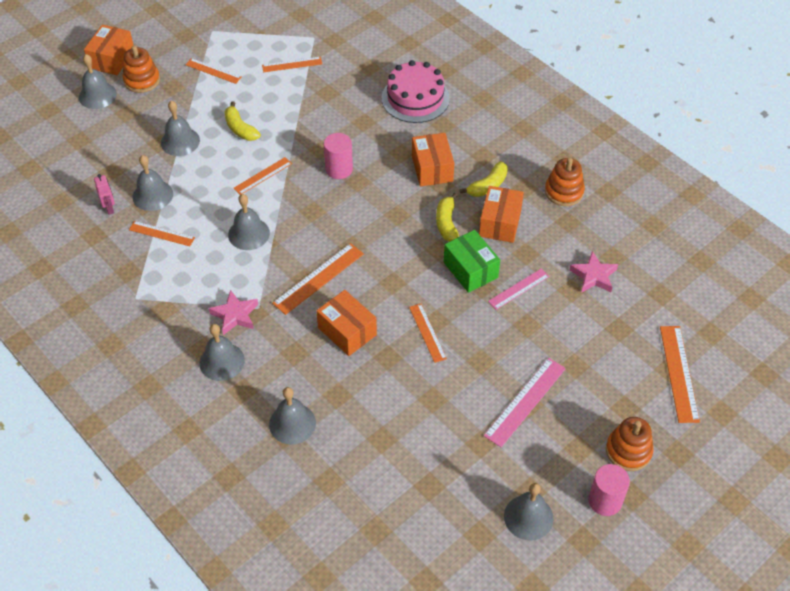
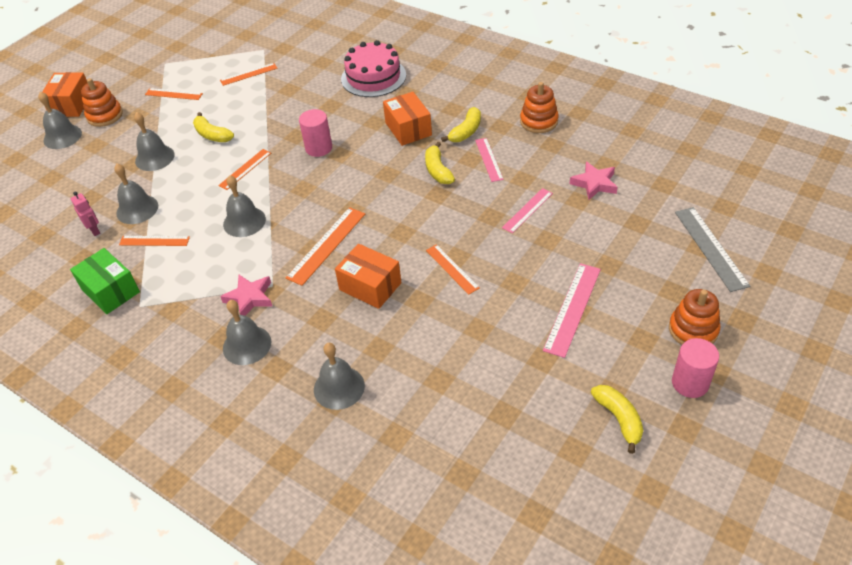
camera: 10 degrees left, 5 degrees down
(470, 270) = (475, 204): green box -> green box (111, 291)
(500, 223) = (488, 159): orange box -> pink ruler
(528, 517) = (619, 419): grey bell -> yellow banana
(678, 373) = (710, 248): orange ruler -> grey ruler

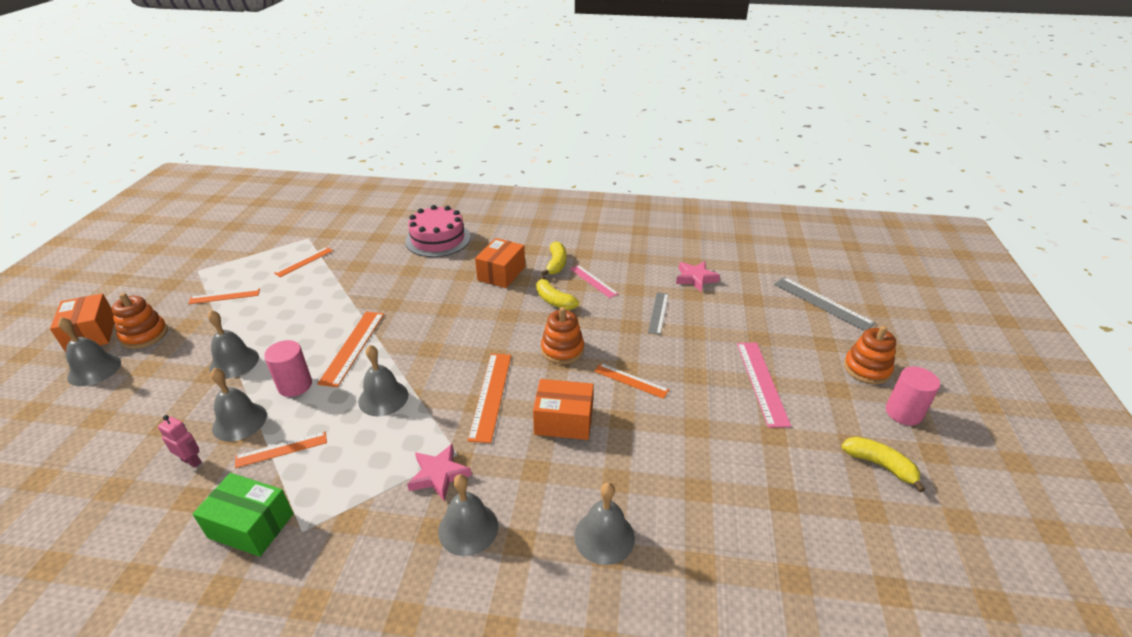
camera: 30 degrees left, 10 degrees down
(212, 135) = (294, 324): yellow banana -> none
(245, 169) = (352, 347): orange ruler -> orange ruler, size x1.55
(318, 148) = (422, 309): pink cylinder -> pink cylinder (295, 385)
(408, 129) = (501, 273): orange box -> orange box turned 75 degrees clockwise
(527, 210) = (658, 313): pink ruler -> grey ruler
(539, 121) = (612, 243): orange stacking toy -> orange stacking toy (562, 350)

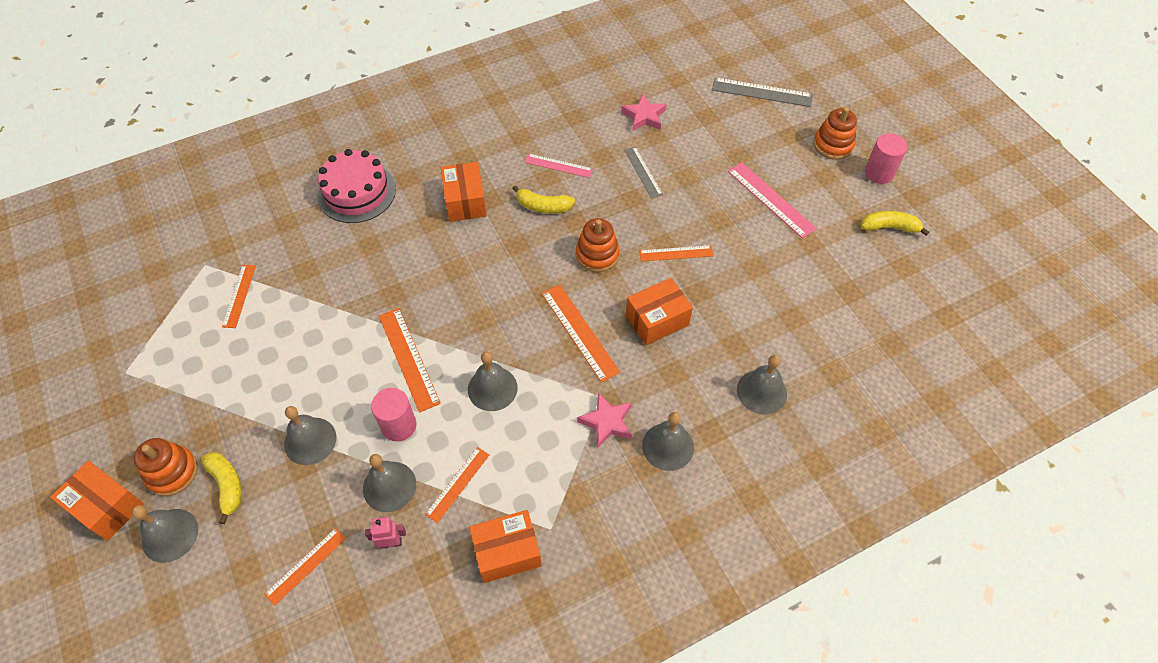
camera: 35 degrees left, 20 degrees up
(224, 296) = (202, 383): orange ruler -> orange ruler (306, 566)
(251, 525) = (507, 552): green box -> orange box
(556, 264) = (507, 163): yellow banana -> yellow banana (227, 485)

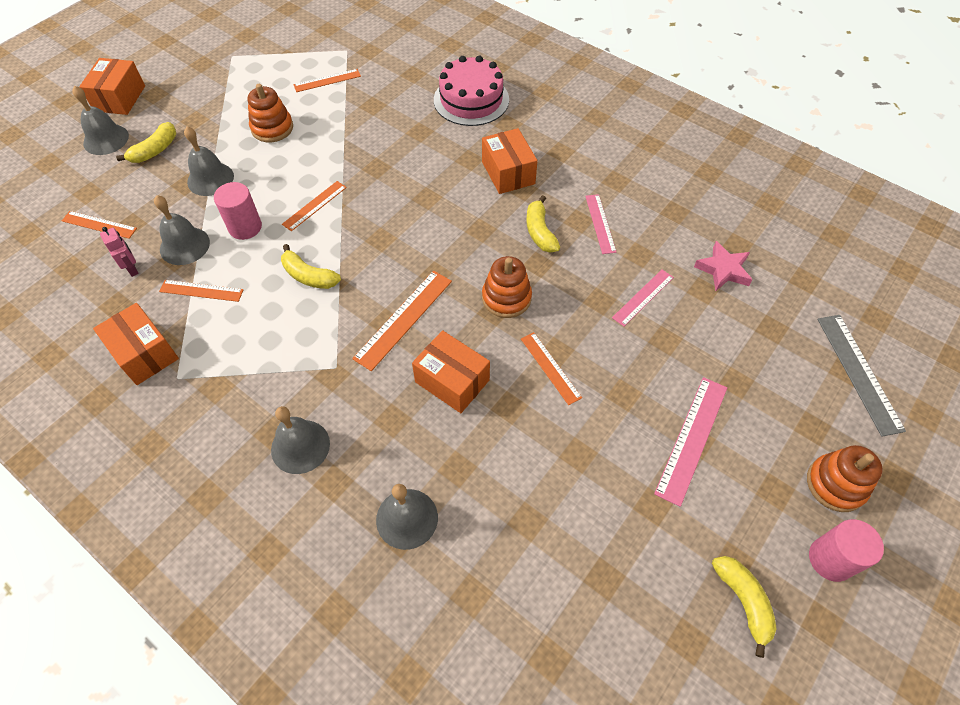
camera: 65 degrees right, 0 degrees up
(172, 472) = (157, 117): orange stacking toy -> orange stacking toy (272, 128)
(408, 359) = (314, 205): orange ruler -> orange ruler, size x0.65
(465, 201) = (508, 173): orange box -> orange box turned 75 degrees counterclockwise
(492, 388) = (309, 276): grey bell -> yellow banana
(607, 422) = (308, 381): pink star -> none
(643, 172) = (643, 297): grey ruler -> pink ruler

